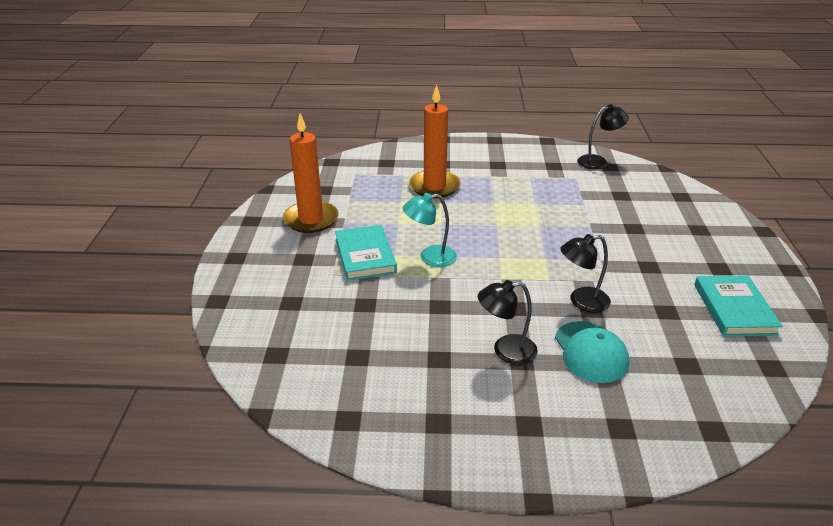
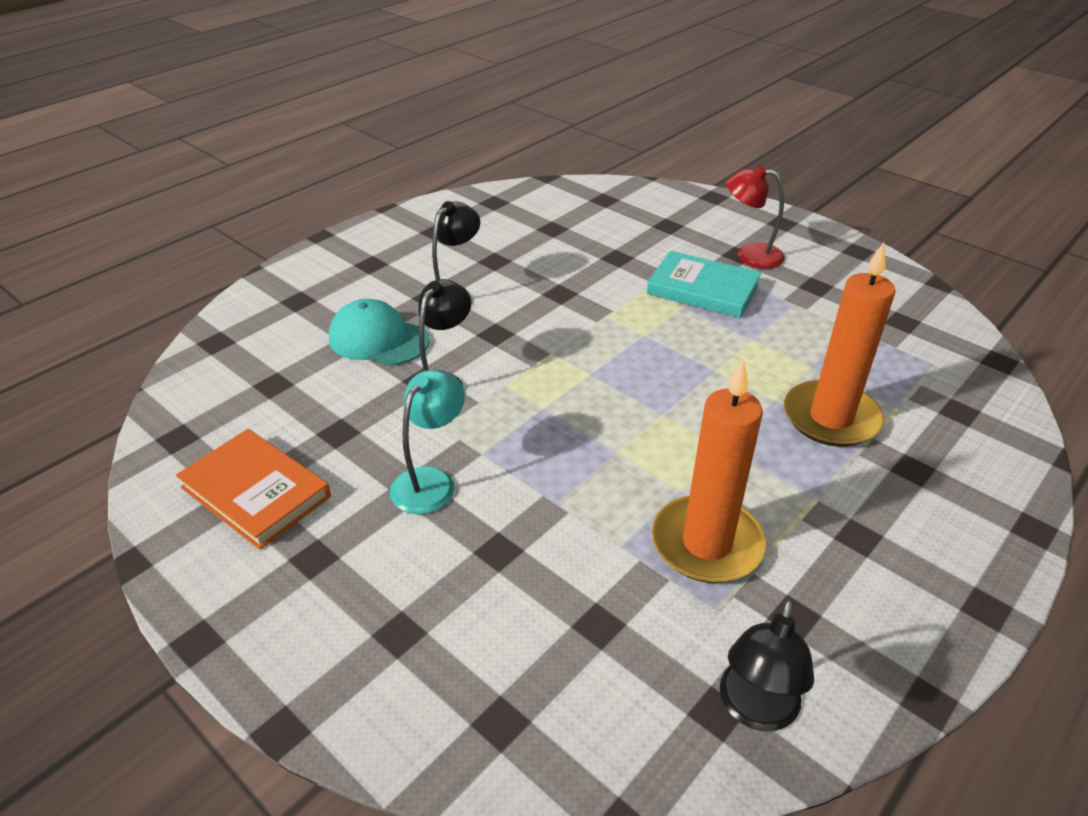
camera: 130 degrees right, 5 degrees up
(300, 254) = (750, 255): none -> red lamp
(311, 219) = (823, 286): orange candle -> orange candle (706, 543)
(430, 257) = (650, 327): turquoise lamp -> turquoise lamp (430, 481)
(734, 309) = (256, 492): turquoise book -> orange book

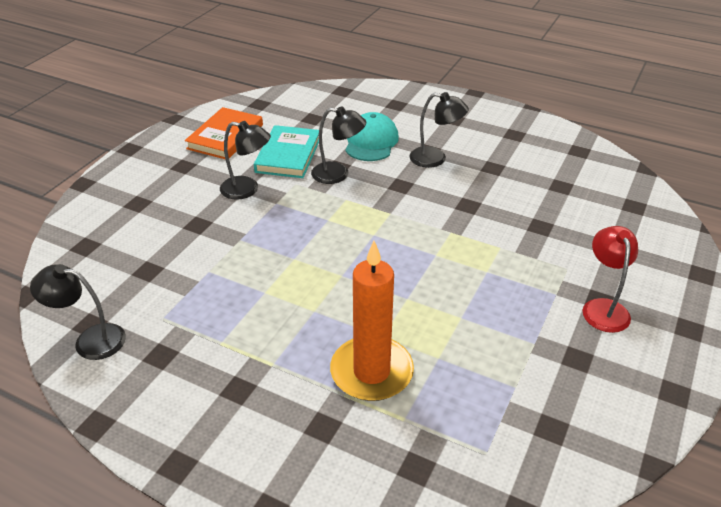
camera: 75 degrees right, 0 degrees up
(430, 481) = (247, 189): turquoise lamp -> black lamp
(703, 289) = (522, 281): turquoise book -> turquoise book (288, 155)
(706, 543) = (217, 309): orange candle -> none

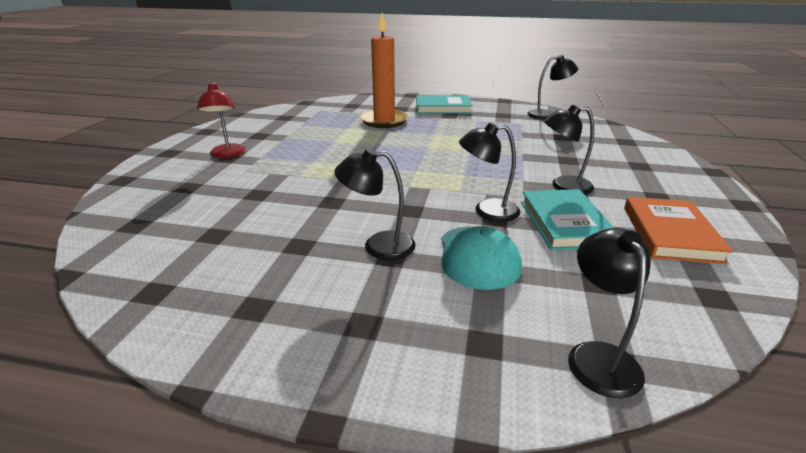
camera: 165 degrees right, 10 degrees down
(241, 410) = (443, 108): none -> turquoise book
(348, 94) = (598, 356): none -> black lamp

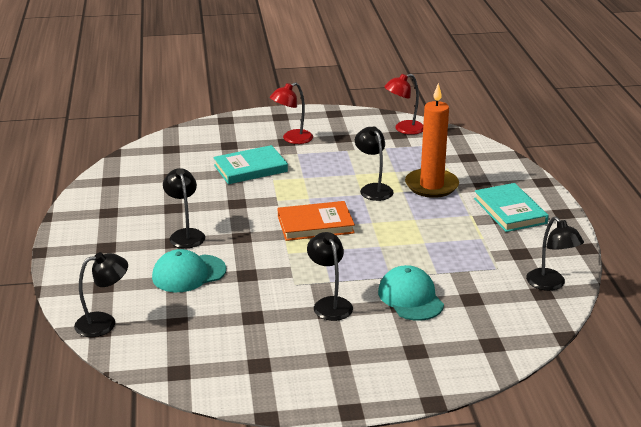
camera: 70 degrees right, 0 degrees up
(279, 114) = (404, 129): none -> red lamp
(487, 211) = (258, 270): black lamp -> black lamp (373, 189)
(557, 154) = (410, 298): none -> turquoise cap
(565, 223) = (256, 307): turquoise book -> turquoise book (250, 168)
(670, 233) = (265, 359): orange book -> orange book (315, 224)

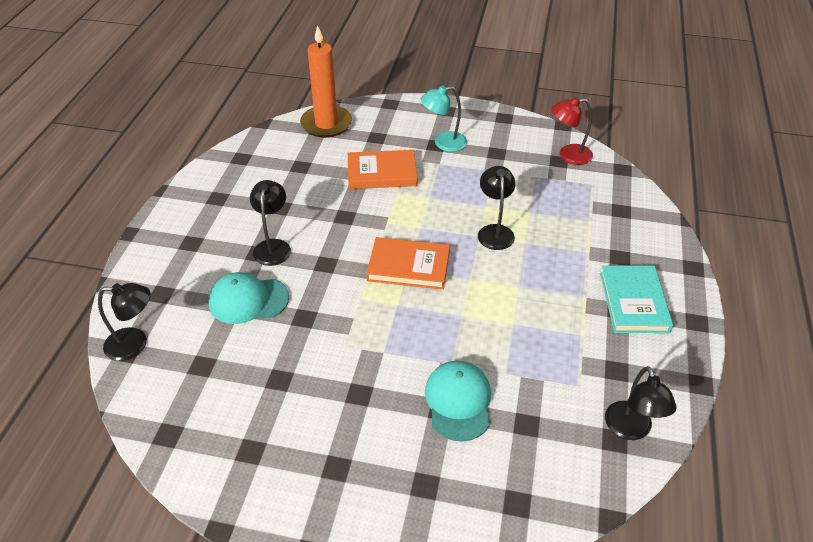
camera: 20 degrees right, 15 degrees up
(250, 168) = (382, 173): turquoise book -> orange book
(292, 139) = (443, 143): red lamp -> turquoise lamp
(329, 304) = (367, 385): black lamp -> none
(431, 185) = (561, 242): orange candle -> orange candle (326, 124)

